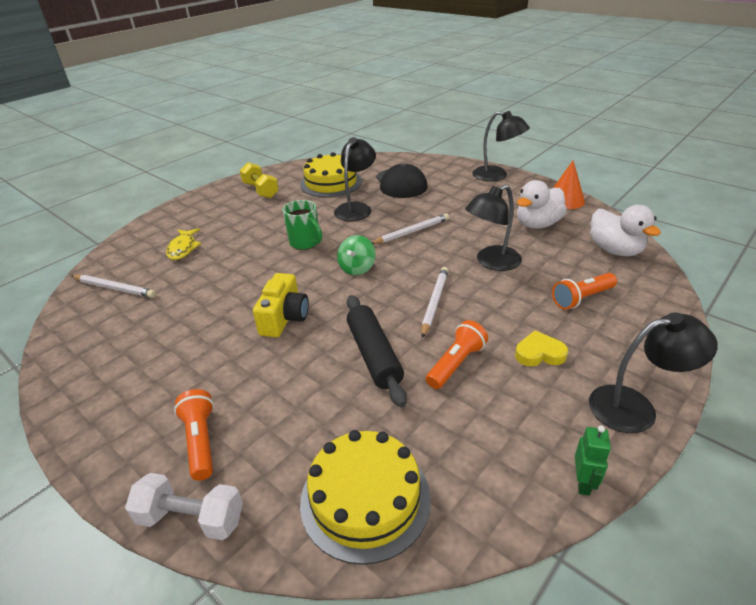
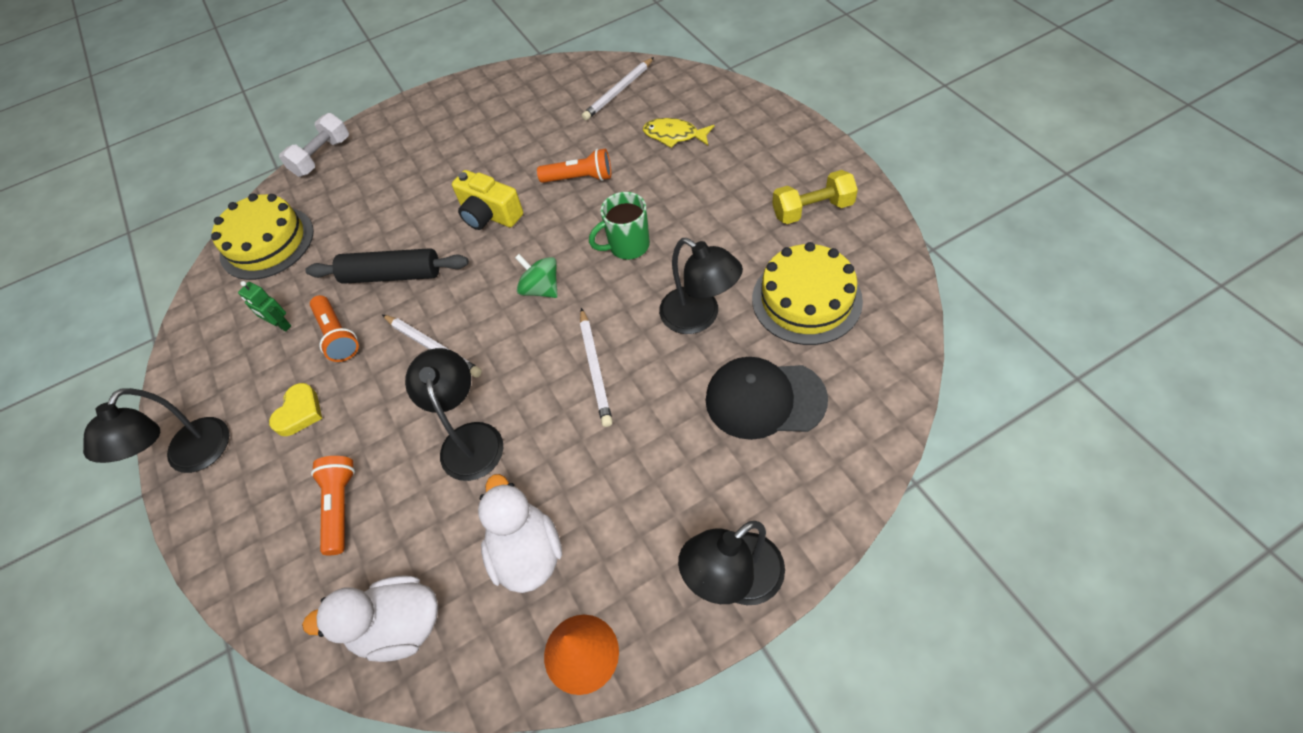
camera: 115 degrees right, 20 degrees up
(201, 441) = (380, 159): orange flashlight -> orange flashlight (580, 178)
(583, 483) = (174, 375): green robot -> green robot (281, 325)

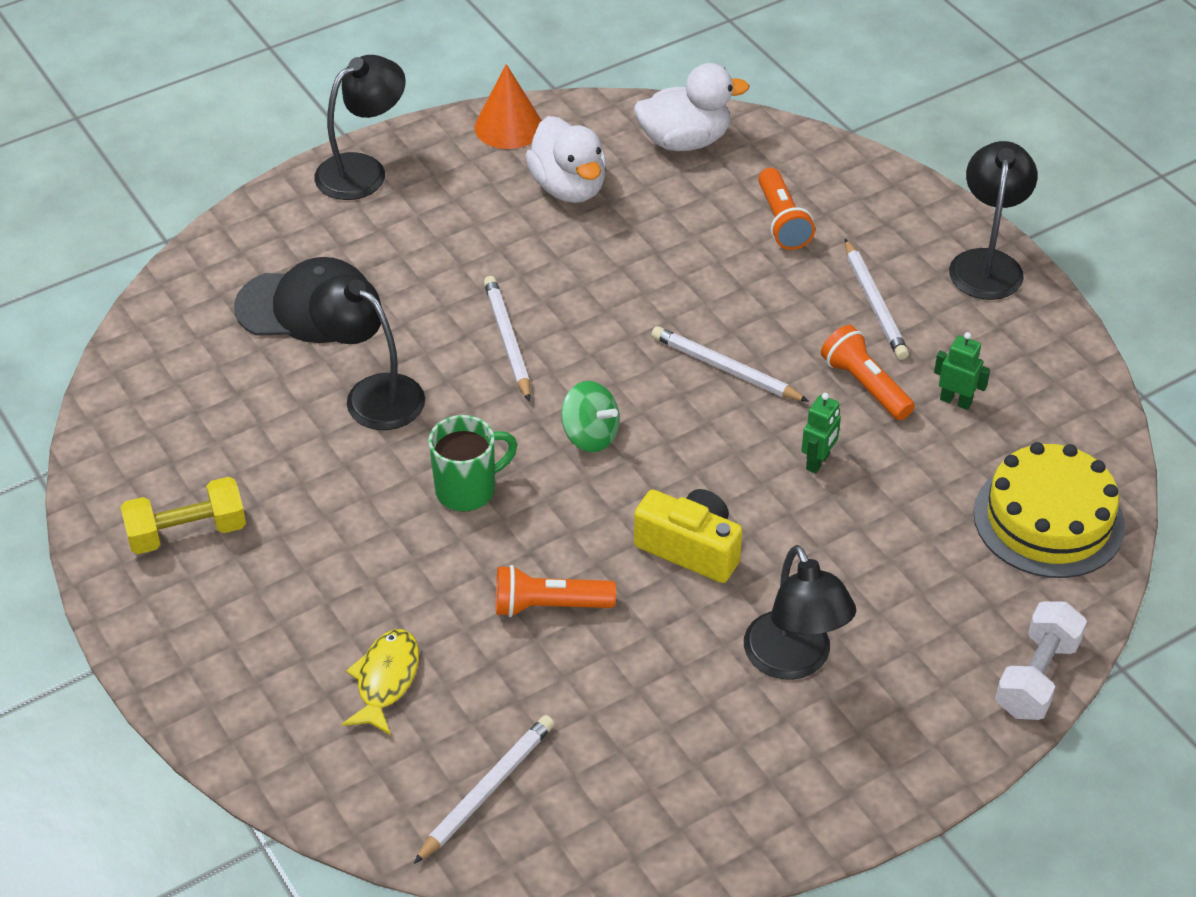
camera: 170 degrees right, 10 degrees down
(299, 412) = (874, 303): yellow heart -> white pencil
(392, 275) = (818, 462): black rolling pin -> green robot
(469, 438) = (651, 276): black lamp -> black lamp (794, 661)
(674, 135) = (385, 680): yellow fish -> yellow fish turned 90 degrees counterclockwise
(806, 299) = (229, 410): yellow cake -> none

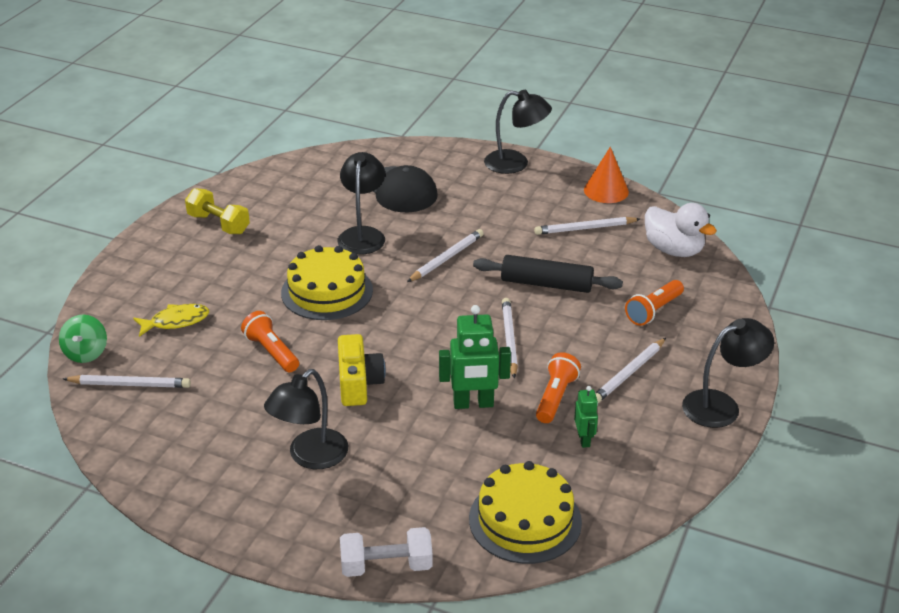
camera: 55 degrees right, 10 degrees down
(467, 490) = (327, 291): green mug -> yellow cake
(569, 187) = (585, 228): white duck -> white pencil
(590, 435) = (406, 314): green spinning top -> green spinning top (86, 353)
(648, 280) = (546, 284): none -> black rolling pin
(818, 462) = (473, 404): green robot -> green robot, size x1.80

